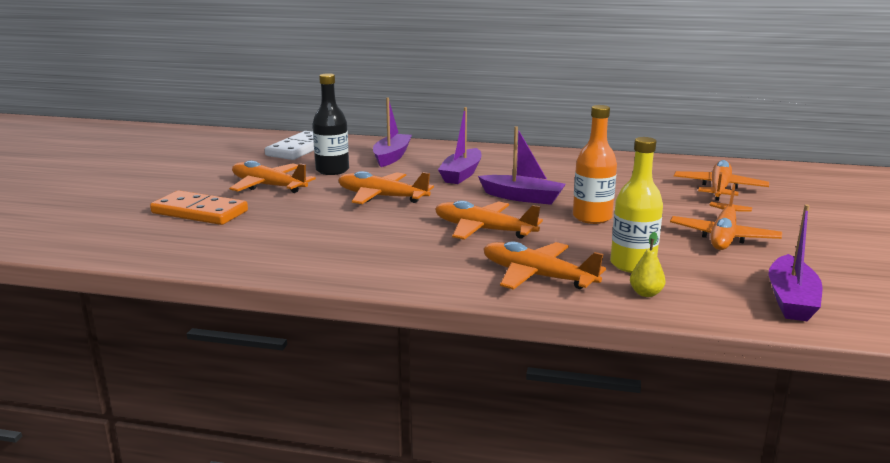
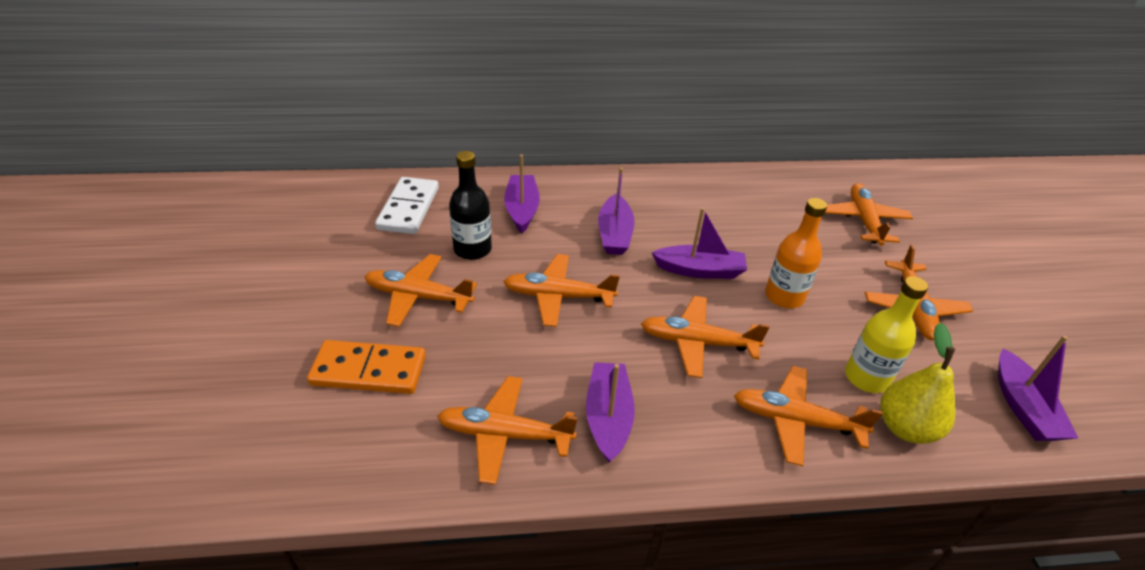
camera: 20 degrees left, 20 degrees up
(275, 250) = (505, 435): none -> orange plane
(367, 254) = (608, 417): none -> purple boat
(646, 293) = (905, 427): yellow pear -> yellow pear, size x1.95

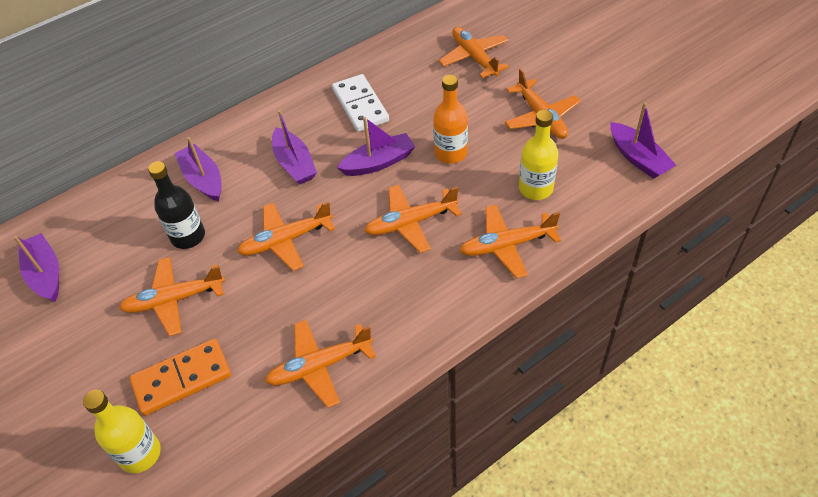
camera: 25 degrees left, 10 degrees up
(277, 419) = (140, 454): none -> yellow bottle
(408, 208) = (102, 228): white domino -> white domino (360, 105)
(608, 417) = (383, 313): purple boat -> purple boat (45, 274)
(905, 427) = (575, 212): yellow pear -> none

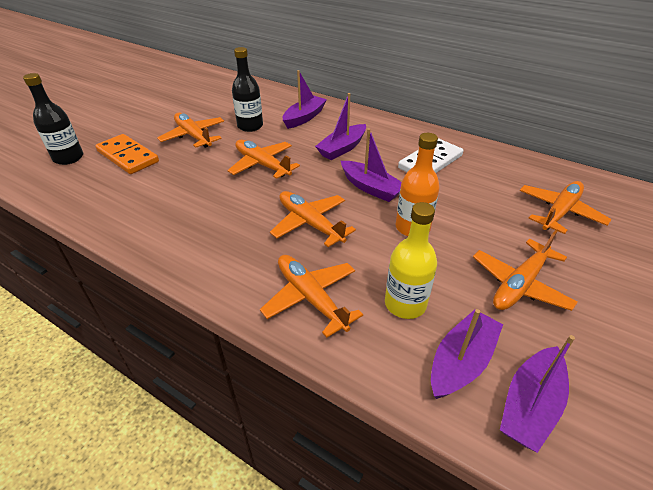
camera: 65 degrees right, 10 degrees down
(45, 274) = (203, 92): purple boat -> purple boat (461, 362)
(140, 454) = (68, 158): yellow bottle -> black bottle
(320, 366) = (142, 212): orange plane -> none

